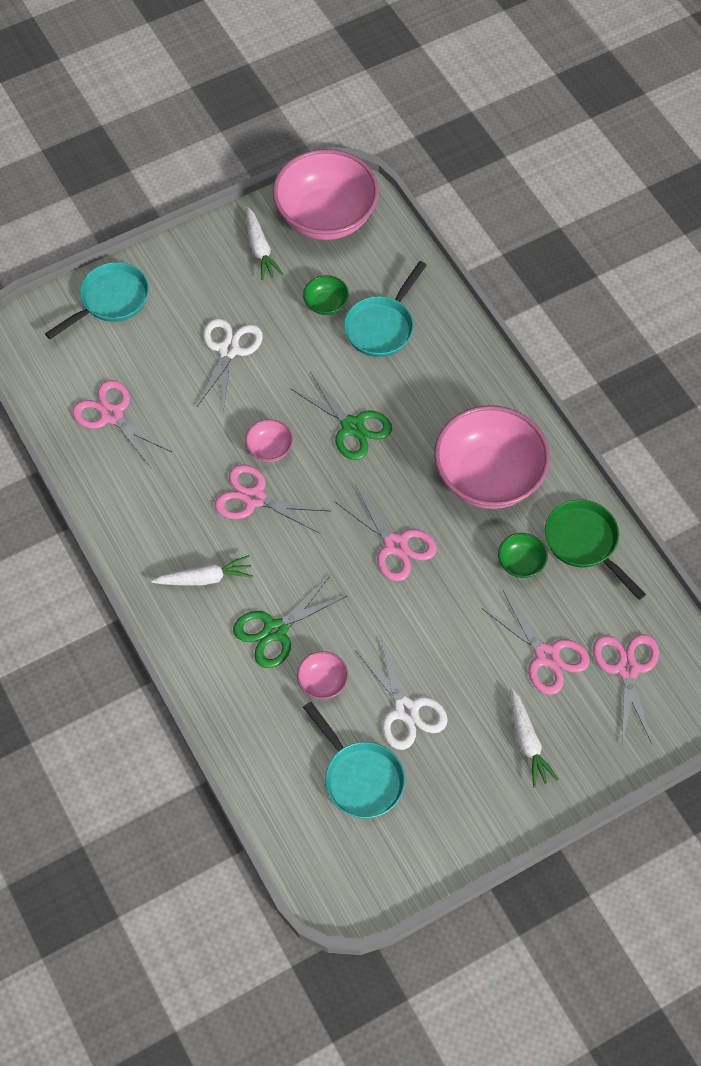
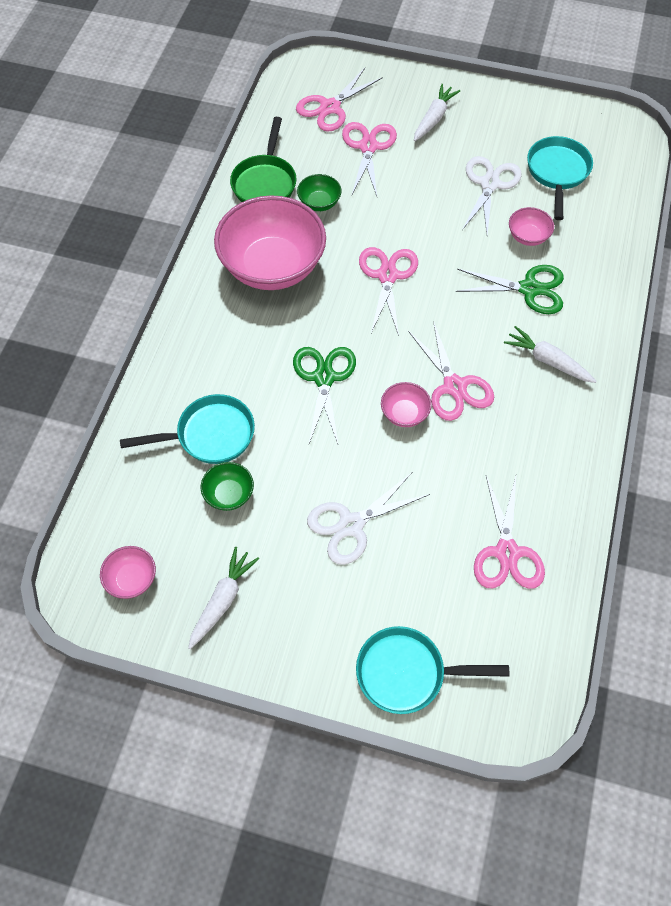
camera: 135 degrees left, 0 degrees up
(326, 217) = (132, 579): pink bowl -> pink bowl, size x0.42

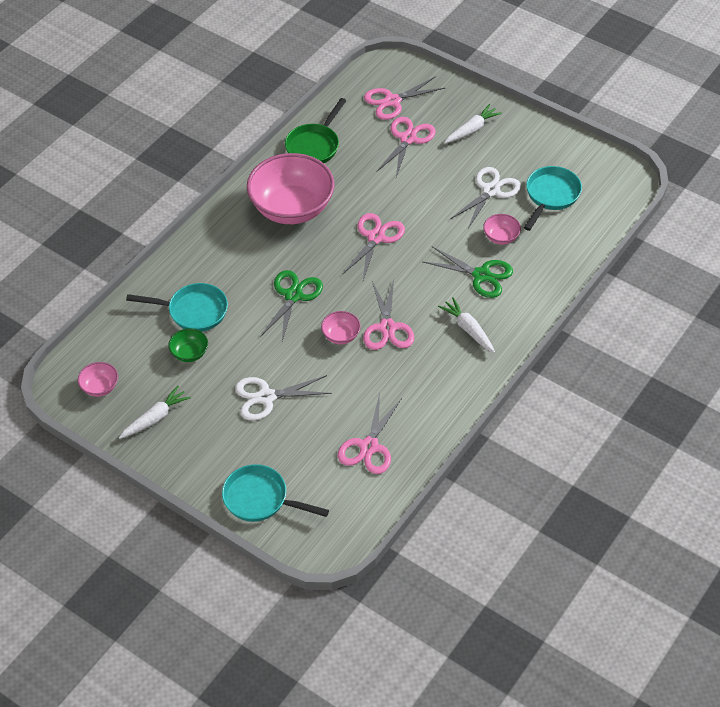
camera: 20 degrees right, 10 degrees down
(319, 203) = (349, 171): green bowl -> none

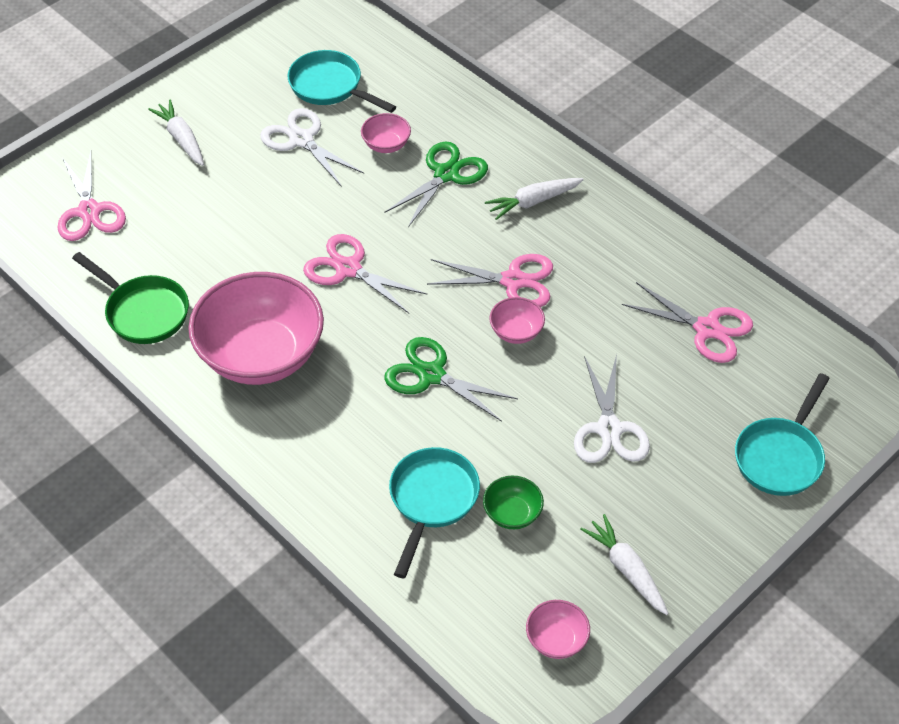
camera: 80 degrees left, 0 degrees up
(408, 139) = (172, 206): pink scissors -> none

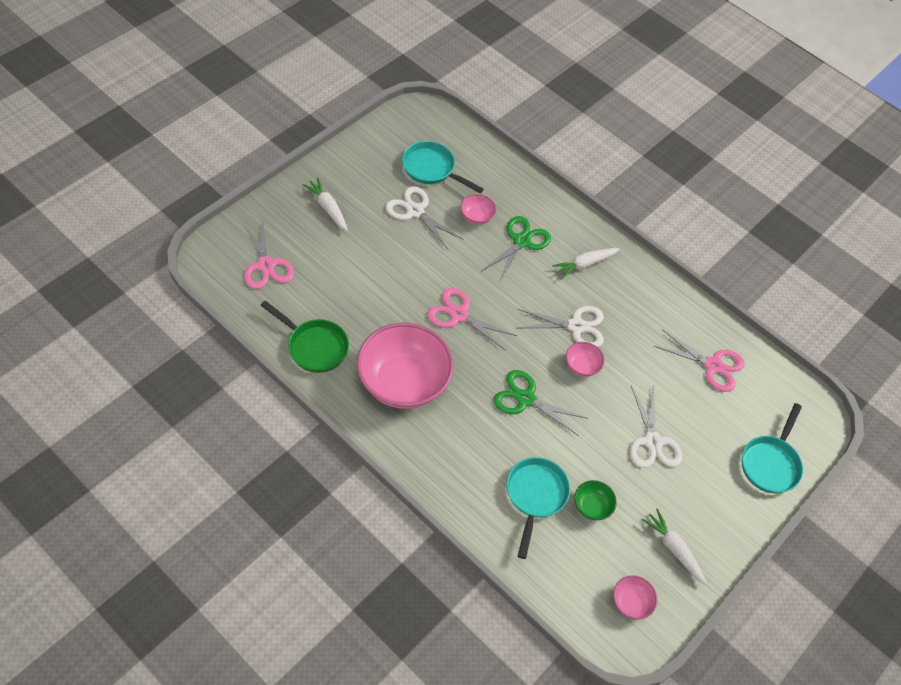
camera: 10 degrees left, 5 degrees up
(513, 281) = (576, 326): pink scissors -> white scissors

